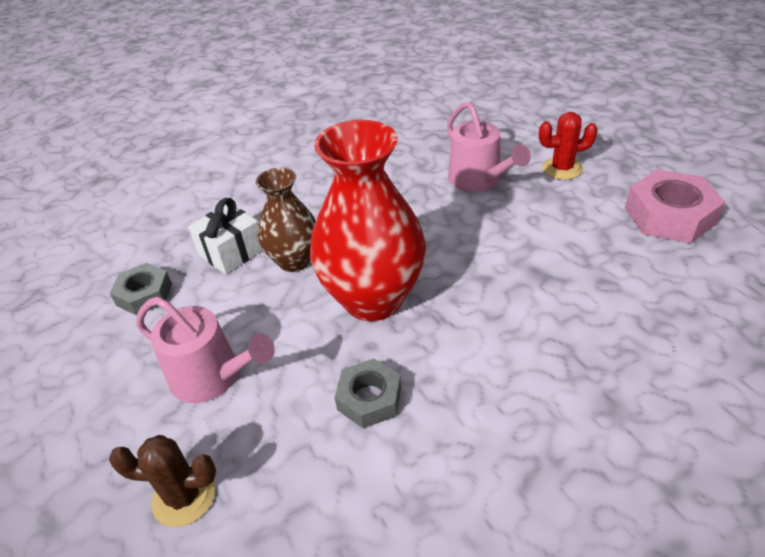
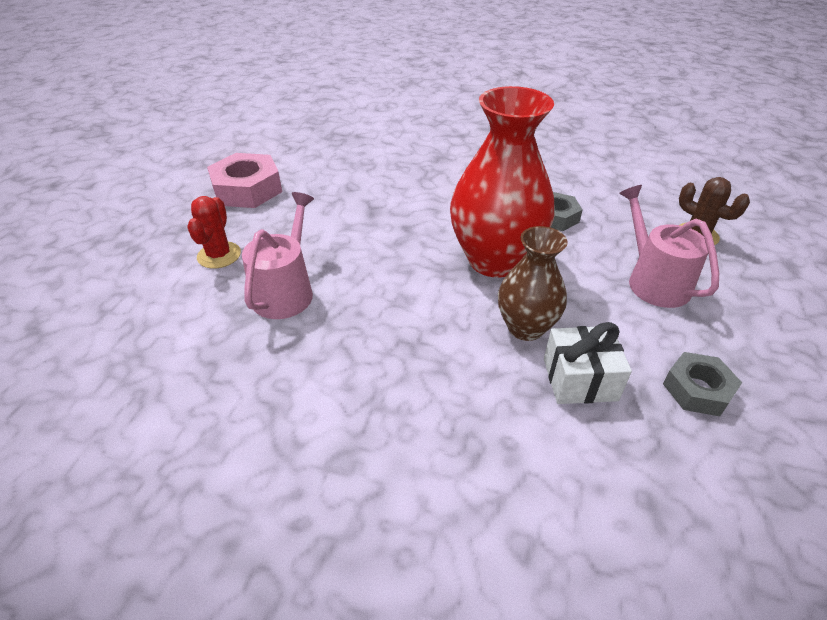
camera: 140 degrees left, 0 degrees up
(562, 168) = (219, 255): red cactus -> red cactus turned 60 degrees clockwise

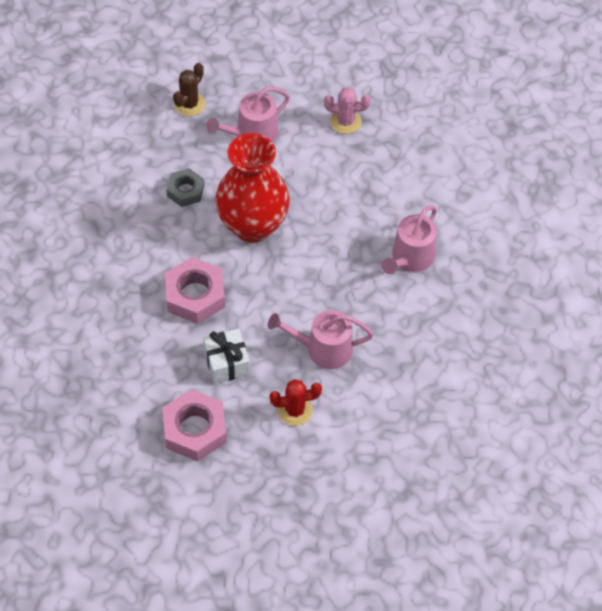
camera: 105 degrees left, 15 degrees up
(396, 419) = (410, 258): none -> pink watering can
(407, 207) = (195, 295): none -> pink nut
(525, 327) = (319, 203): brown vase -> none
(579, 379) = (354, 175): white gift -> white gift (226, 363)
(697, 389) = (345, 121): grey nut -> pink cactus

